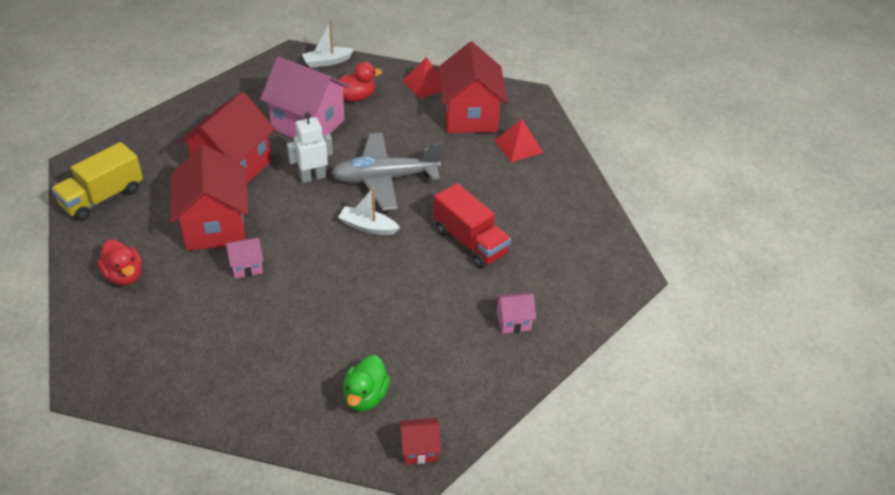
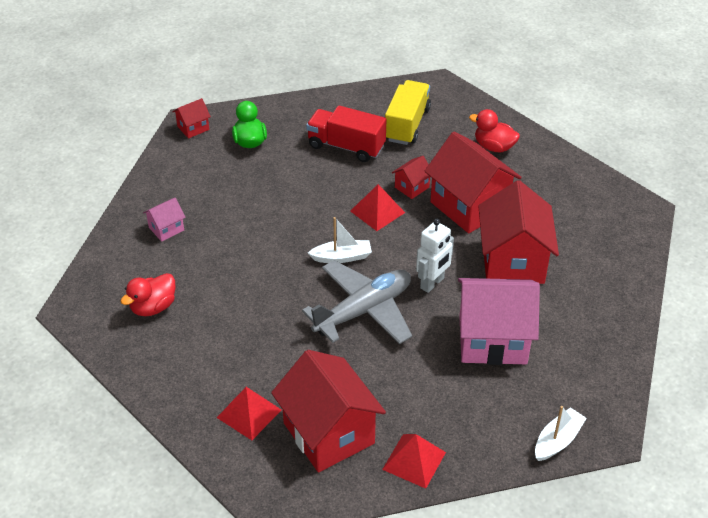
camera: 155 degrees right, 0 degrees up
(102, 197) = (585, 191): yellow truck -> yellow truck (407, 124)
(246, 266) = (412, 187): pink house -> red house
(301, 255) = (377, 211): none -> red pyramid
(355, 97) = (476, 400): red duck -> red duck (153, 307)
(470, 242) = (240, 280): red truck -> red truck (346, 146)

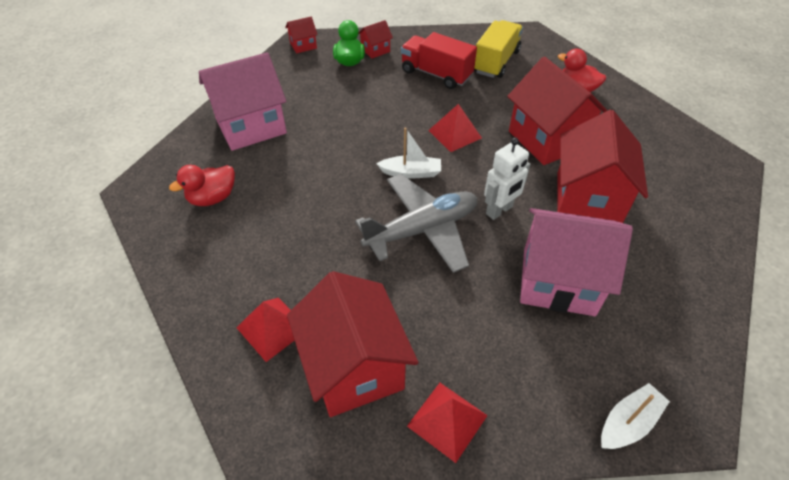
camera: 10 degrees right, 5 degrees up
(166, 229) = (251, 126): pink house -> pink house, size x2.22
(412, 187) = (492, 116): red house -> red house (375, 50)

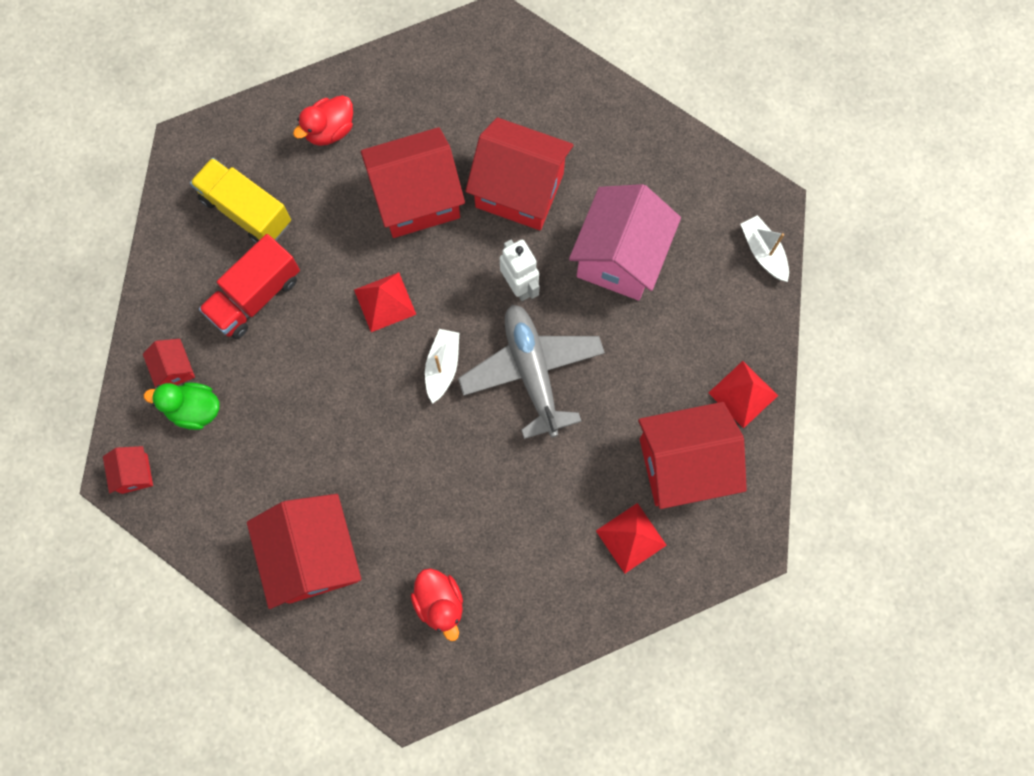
camera: 80 degrees left, 25 degrees up
(251, 126) = (314, 556): pink house -> red house

